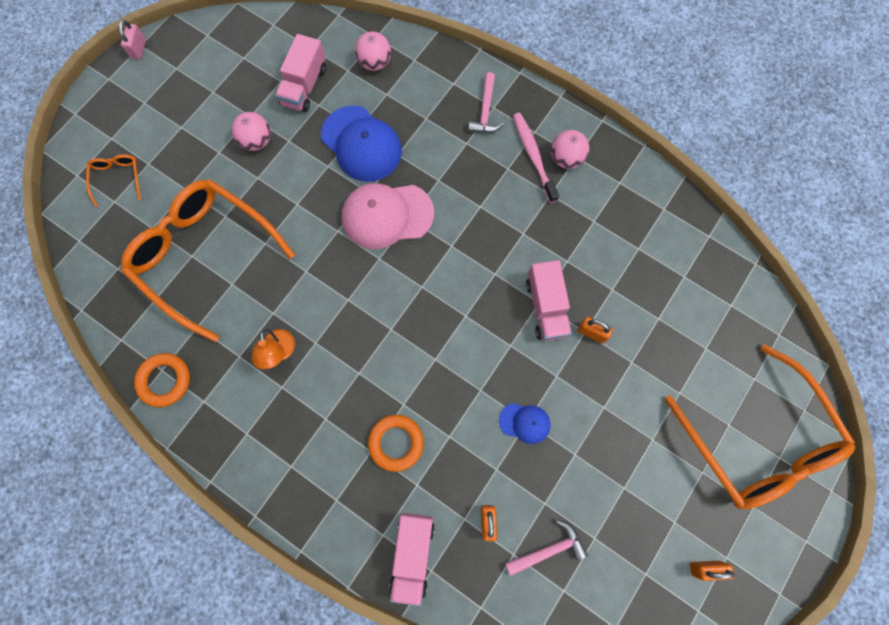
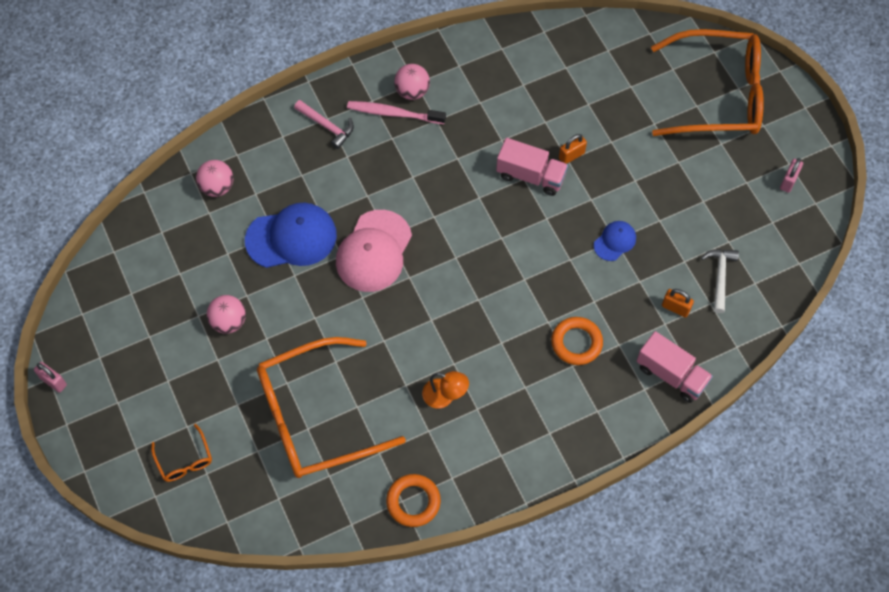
camera: 60 degrees left, 10 degrees down
(117, 178) = (184, 460): orange glasses -> orange glasses turned 135 degrees counterclockwise
(304, 86) = (199, 256): pink truck -> none
(548, 550) = (720, 277): pink hammer -> white hammer
(705, 568) = (788, 181): orange padlock -> pink padlock

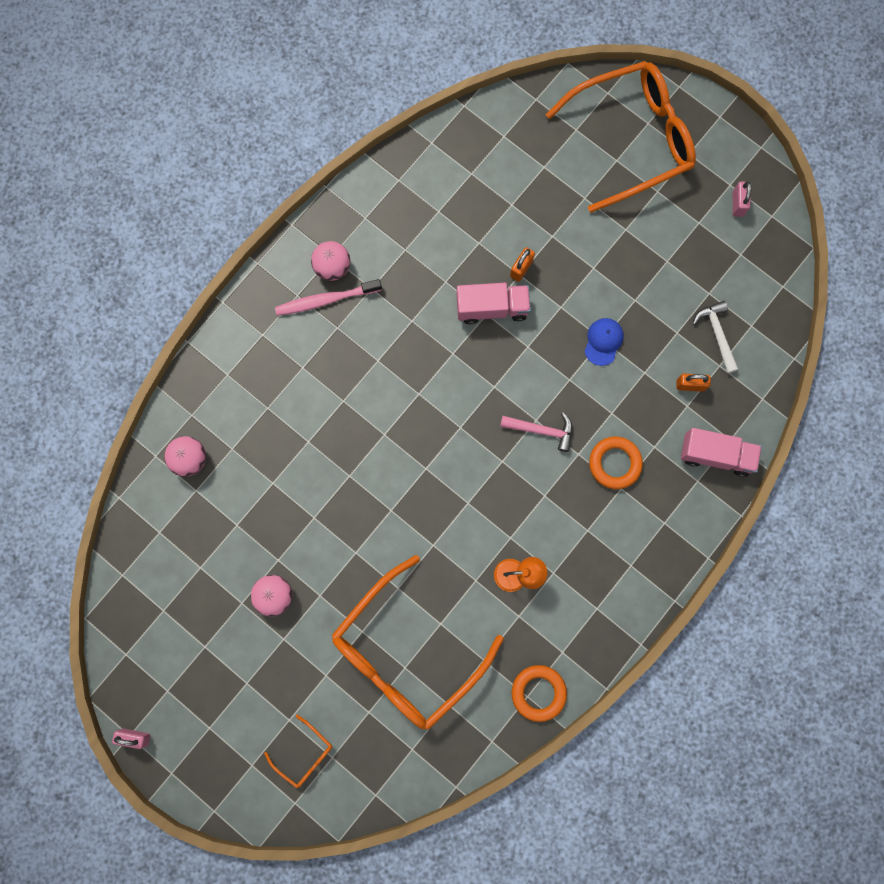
camera: 25 degrees left, 15 degrees up
(291, 237) = (291, 479): blue cap -> none
(327, 126) = (266, 344): pink hammer -> pink hammer (541, 430)
(374, 251) = (379, 457): pink cap -> none

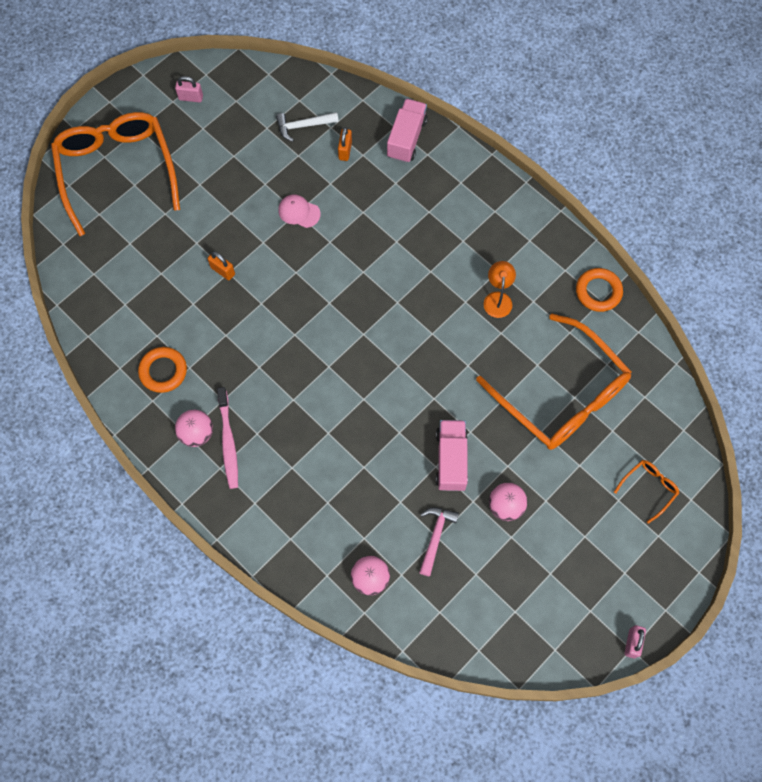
camera: 85 degrees left, 10 degrees down
(492, 308) = (256, 298): pink truck -> pink truck (451, 460)
(541, 430) = (373, 268): pink hammer -> pink hammer (435, 537)
(603, 341) = (299, 212): blue cap -> pink cap
(615, 463) = (407, 214): orange ring -> orange ring (163, 371)

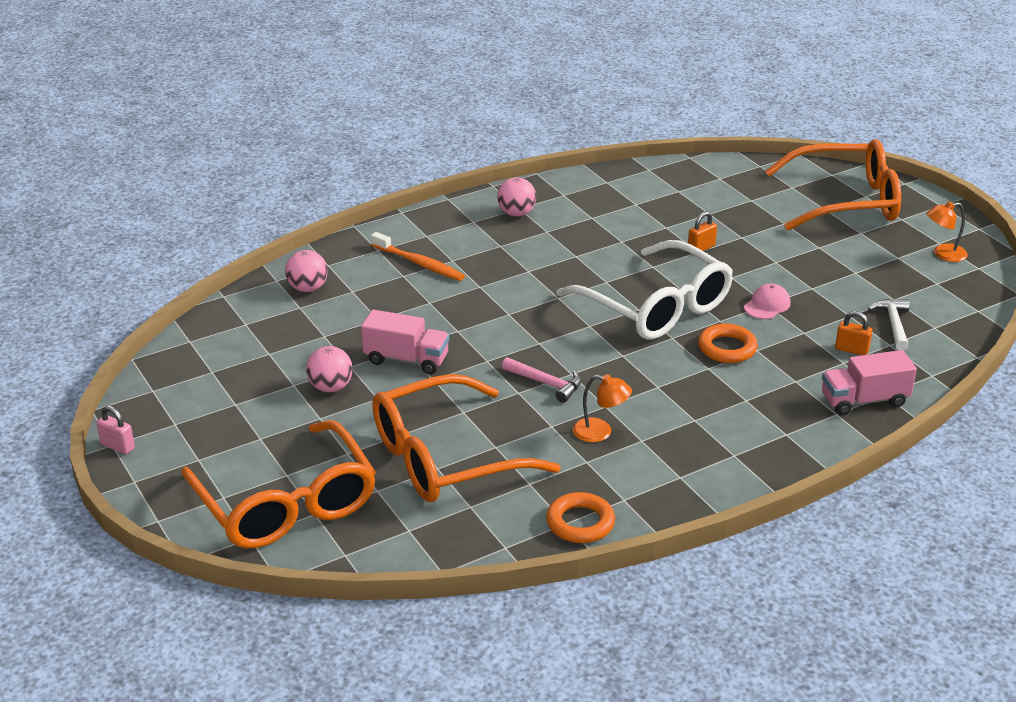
camera: 105 degrees right, 35 degrees down
(163, 371) = (593, 203): orange ring -> orange ring (727, 348)
(191, 98) = (943, 254): pink padlock -> orange lamp
(228, 441) = (499, 229): pink toothbrush -> none
(304, 494) = (419, 263): none -> orange toothbrush
(323, 290) = (655, 307): none -> white glasses
(406, 139) = (864, 400): pink truck -> pink truck turned 135 degrees clockwise
(435, 537) = (325, 334): pink hammer -> pink hammer (546, 383)
(648, 488) = (286, 503): orange glasses -> orange glasses, size x2.47

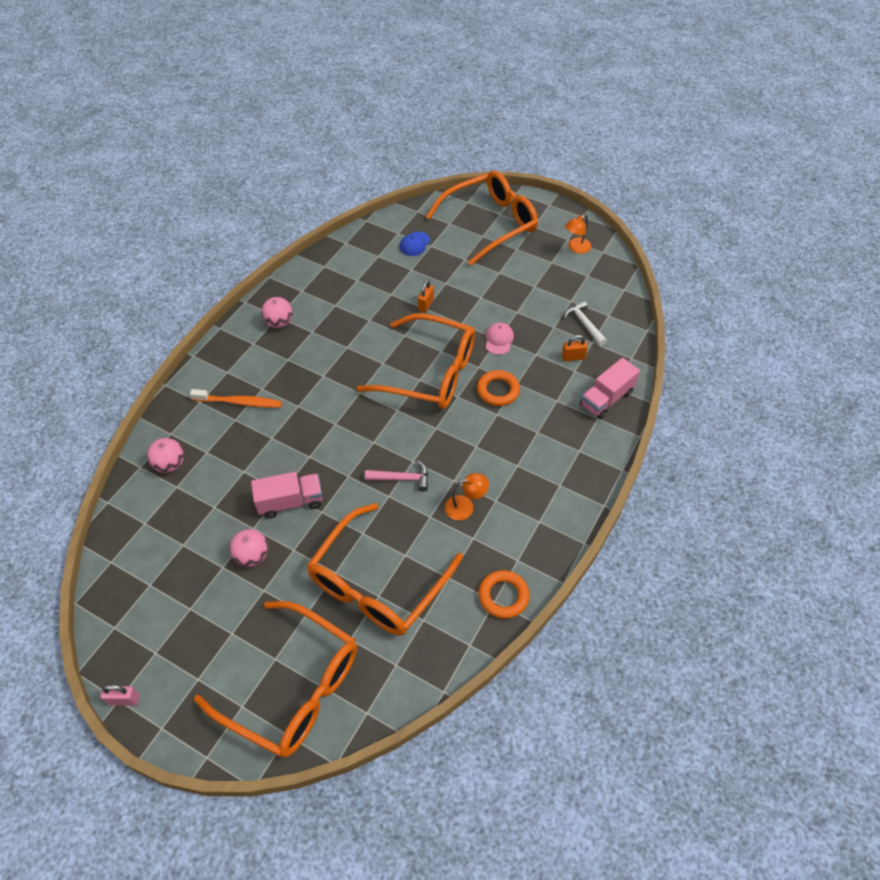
camera: 30 degrees left, 20 degrees up
(655, 307) = (429, 372): white glasses -> orange glasses
(732, 193) = (415, 244): none -> blue cap

